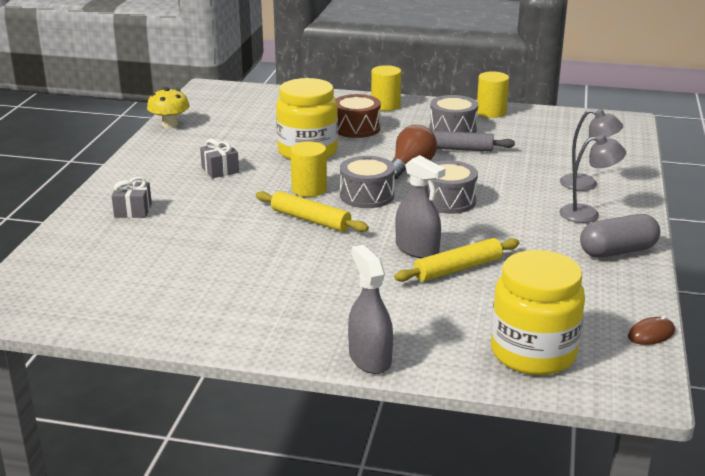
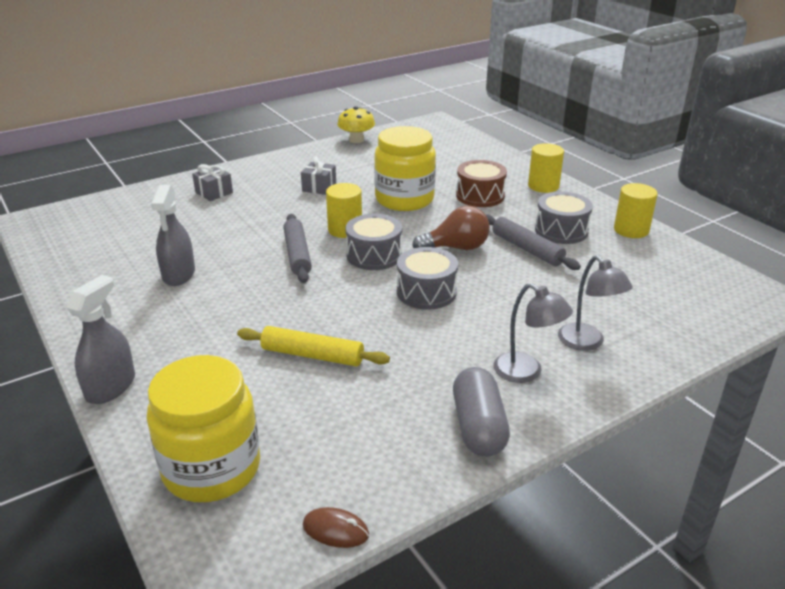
camera: 45 degrees right, 5 degrees up
(310, 220) = (297, 254): yellow rolling pin -> grey rolling pin
(417, 249) = (318, 320): grey spray bottle -> grey spray bottle (179, 274)
(617, 251) = (478, 427): grey capsule -> grey capsule turned 60 degrees clockwise

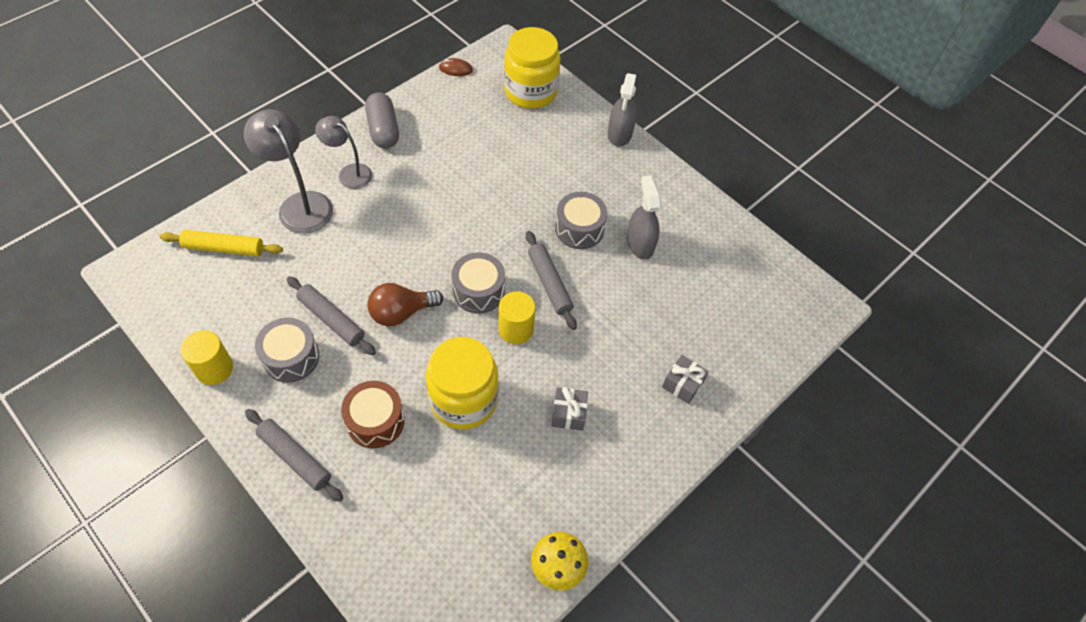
camera: 165 degrees right, 25 degrees up
(312, 355) = (500, 172): yellow rolling pin -> yellow rolling pin (224, 248)
(426, 292) = (425, 246): grey drum -> grey drum (579, 229)
(543, 186) = (295, 458): yellow cylinder -> grey rolling pin
(587, 343) = (300, 204): grey lamp -> grey lamp, size x1.56

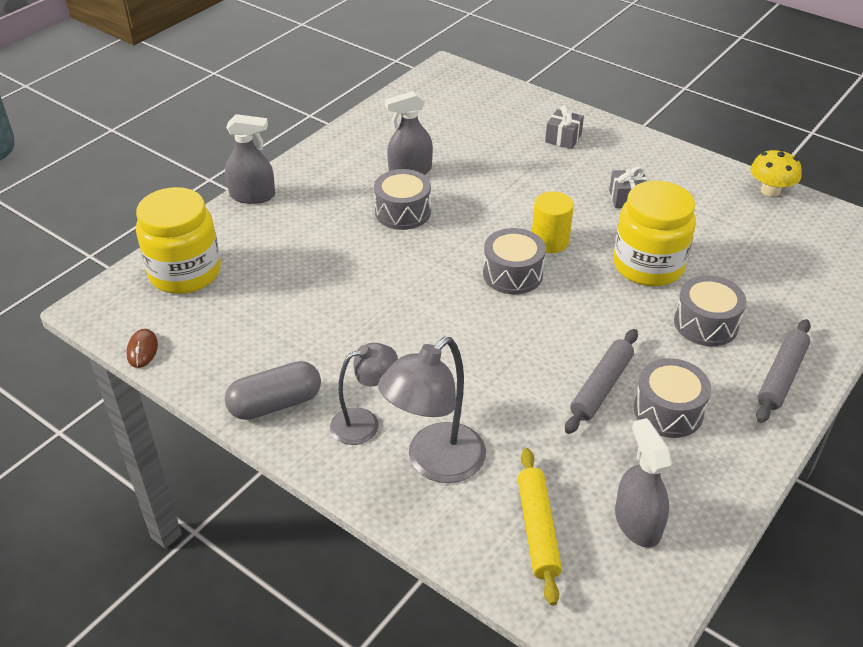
camera: 95 degrees left, 15 degrees down
(203, 305) = (637, 523): none -> grey spray bottle
(214, 368) = (719, 480): yellow cylinder -> none
(349, 173) = (364, 423): grey lamp -> grey lamp turned 135 degrees counterclockwise
(375, 421) = (706, 324): brown drum -> grey drum
(401, 313) = (566, 329): brown light bulb -> none
(550, 283) = (483, 225): grey rolling pin -> none

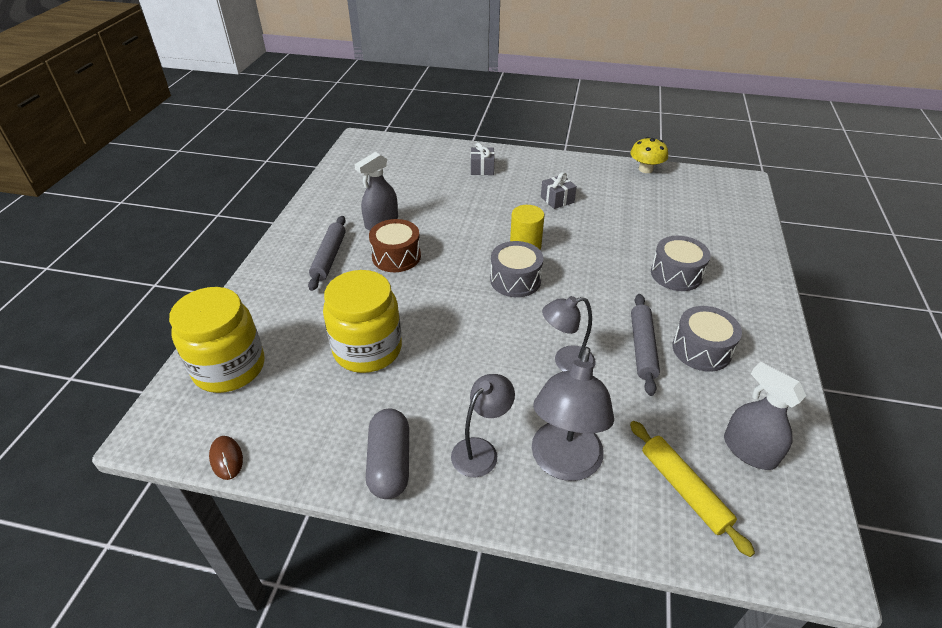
camera: 25 degrees left, 0 degrees up
(252, 195) = (256, 279): grey spray bottle -> none
(275, 404) = (389, 463): grey capsule -> grey capsule turned 45 degrees counterclockwise
(403, 212) = (396, 256): grey drum -> brown drum
(506, 373) = (566, 362): none -> grey lamp
(648, 265) = (607, 244): yellow jar -> yellow jar (367, 349)
(781, 377) = (753, 296): grey rolling pin -> grey rolling pin (329, 257)

